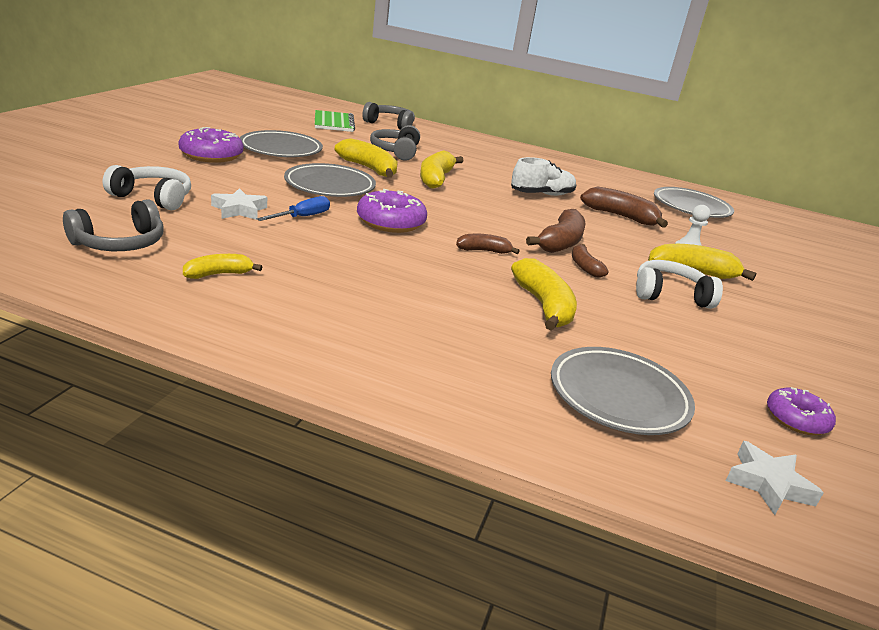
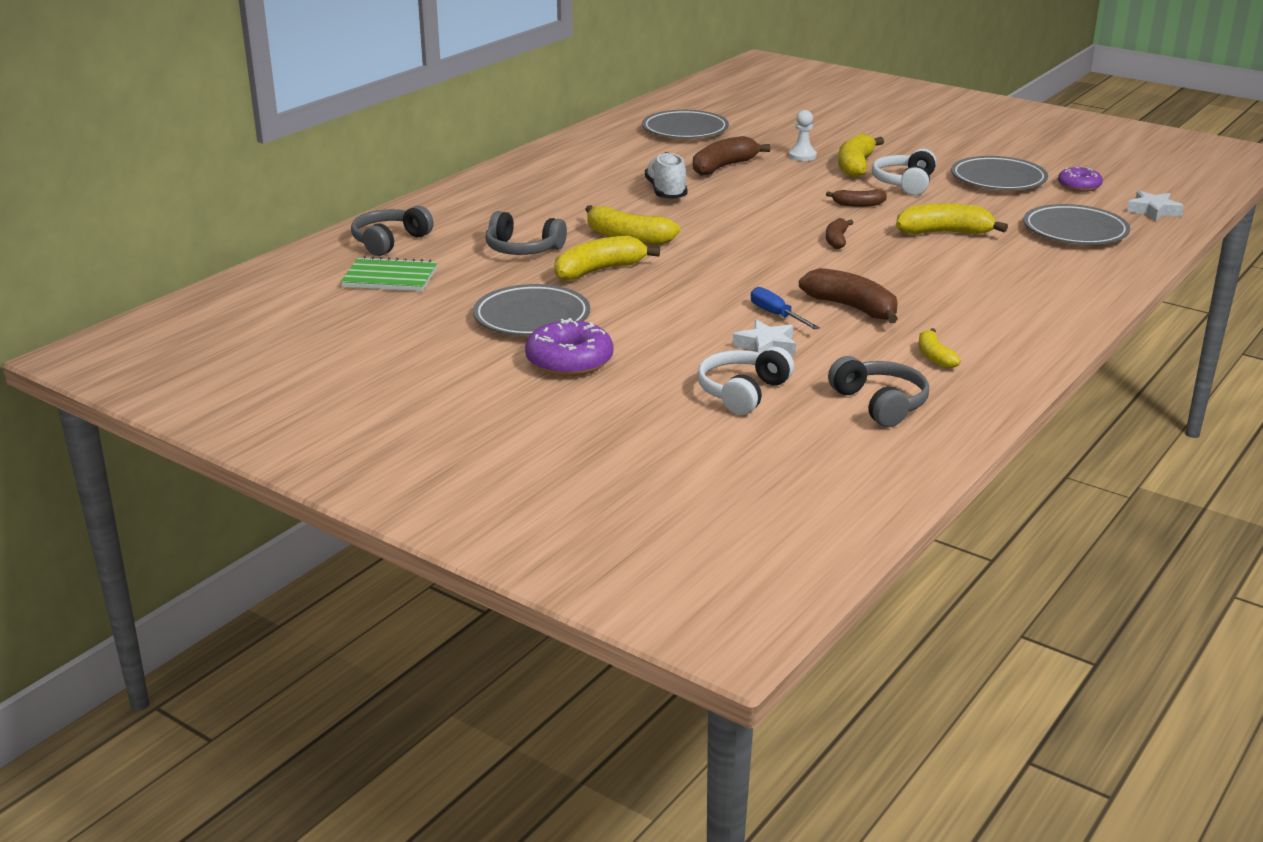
camera: 70 degrees left, 0 degrees up
(330, 186) = (671, 296): grey plate -> grey plate (998, 180)
(391, 222) = (776, 273): purple donut -> none
(560, 242) = (804, 205): brown banana -> brown banana (852, 308)

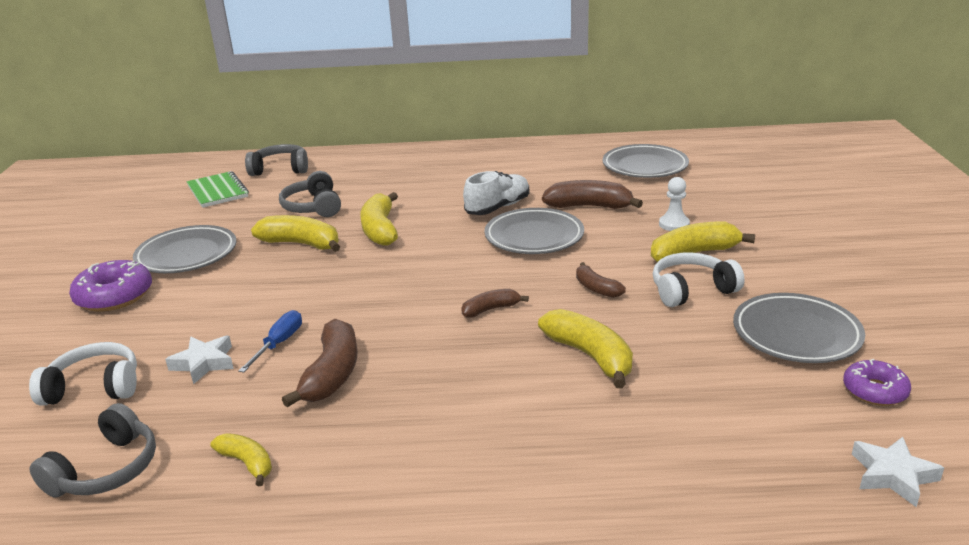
camera: 55 degrees right, 0 degrees up
(934, 357) = (247, 463): yellow banana -> yellow banana turned 90 degrees clockwise
(1075, 231) = (721, 437): grey plate -> grey plate (534, 237)

